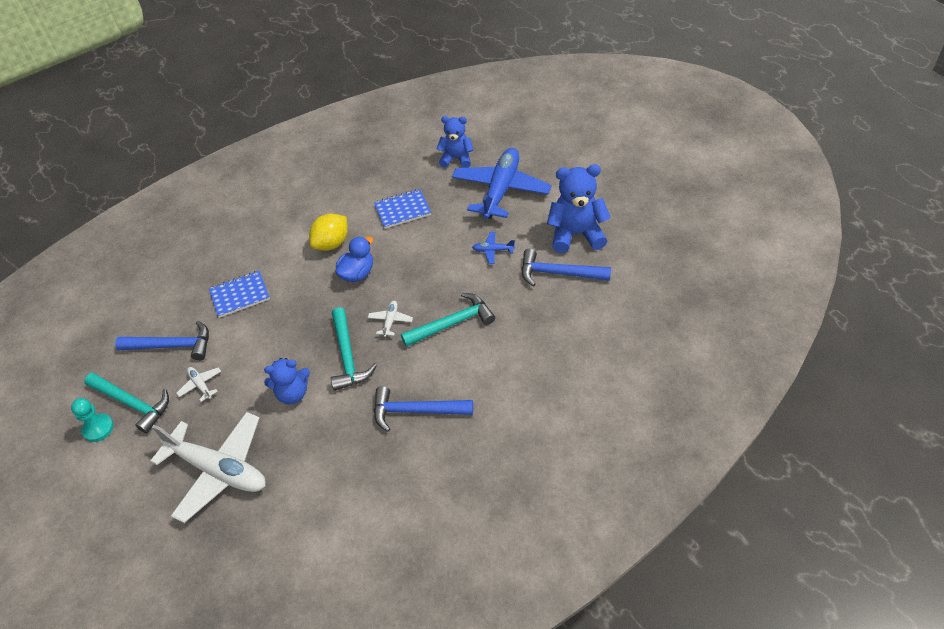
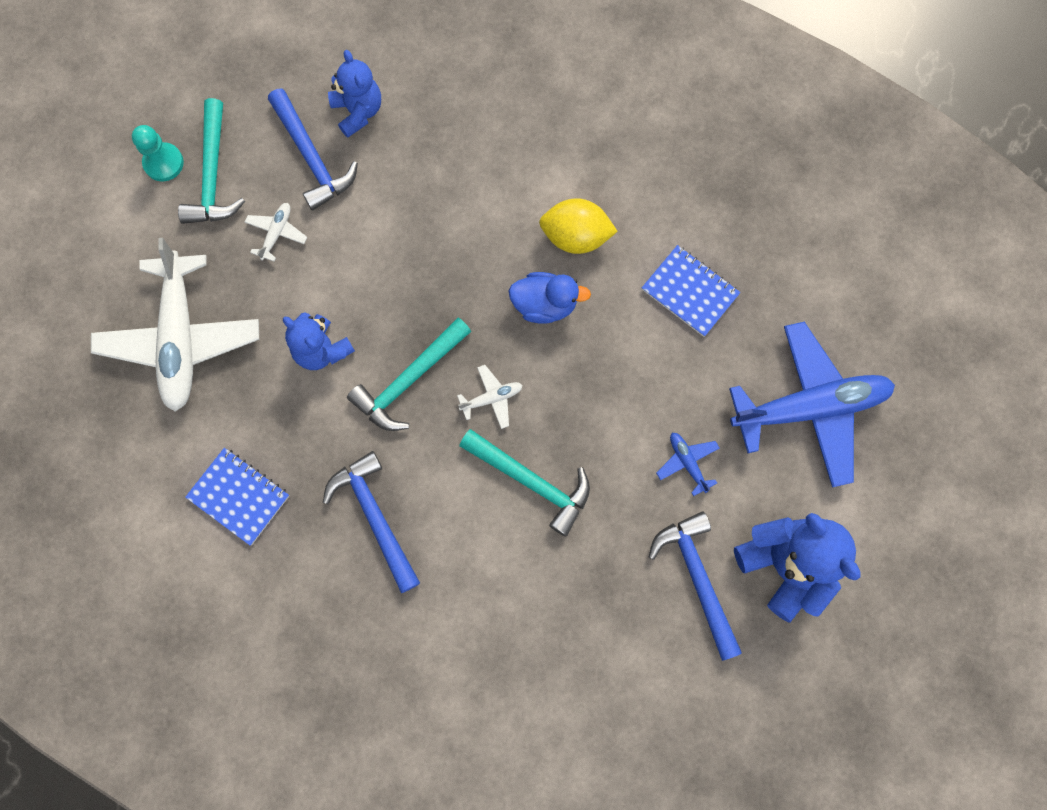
camera: 55 degrees right, 25 degrees up
(240, 295) = (428, 180): blue notebook -> blue notebook (239, 496)
(456, 159) = (835, 306): blue teddy bear -> blue teddy bear (358, 111)

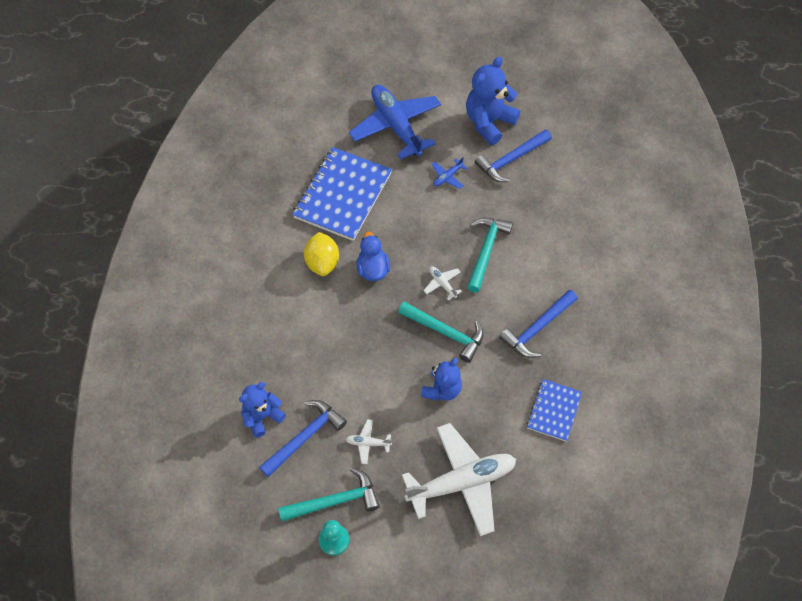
camera: 105 degrees left, 15 degrees down
(690, 292) = (342, 195): blue notebook -> blue notebook, size x1.82

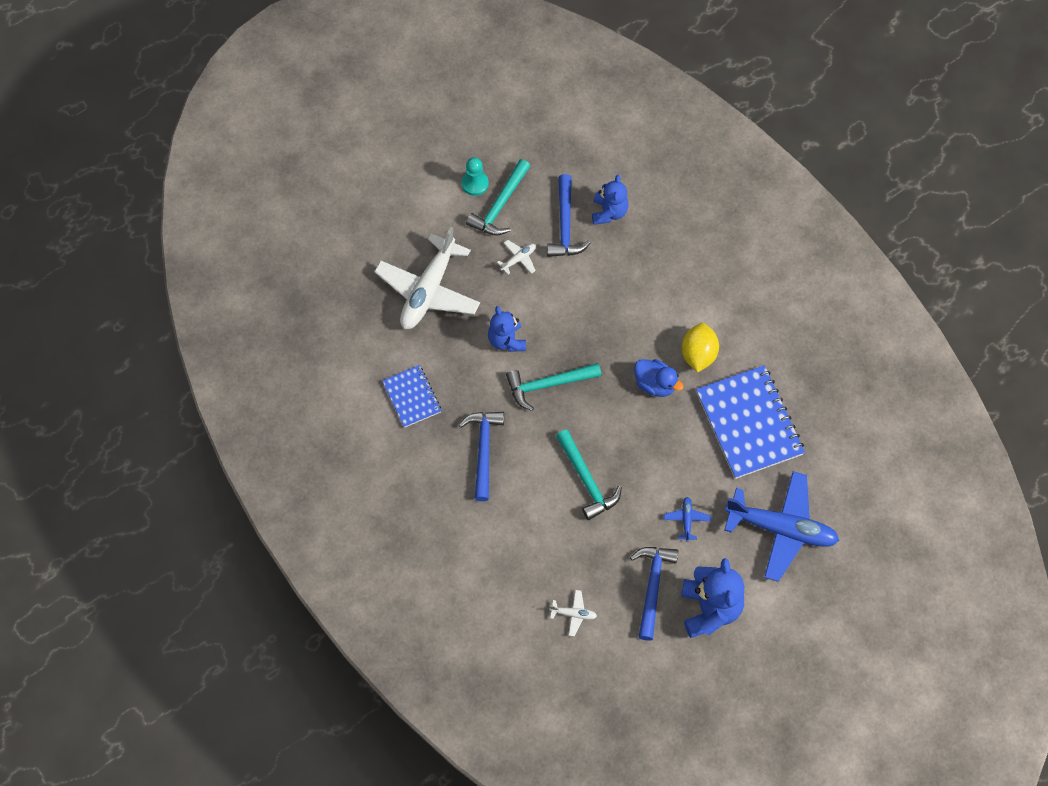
camera: 135 degrees right, 5 degrees up
(322, 262) = (698, 354): yellow lemon -> yellow lemon turned 60 degrees clockwise
(442, 284) = (591, 421): white plane -> white plane (573, 614)

